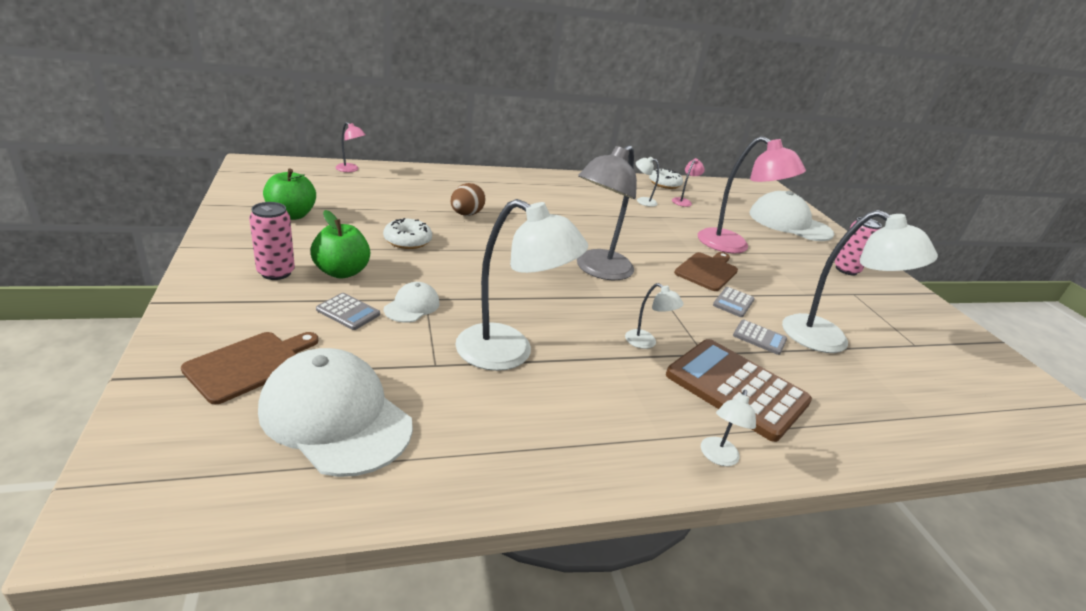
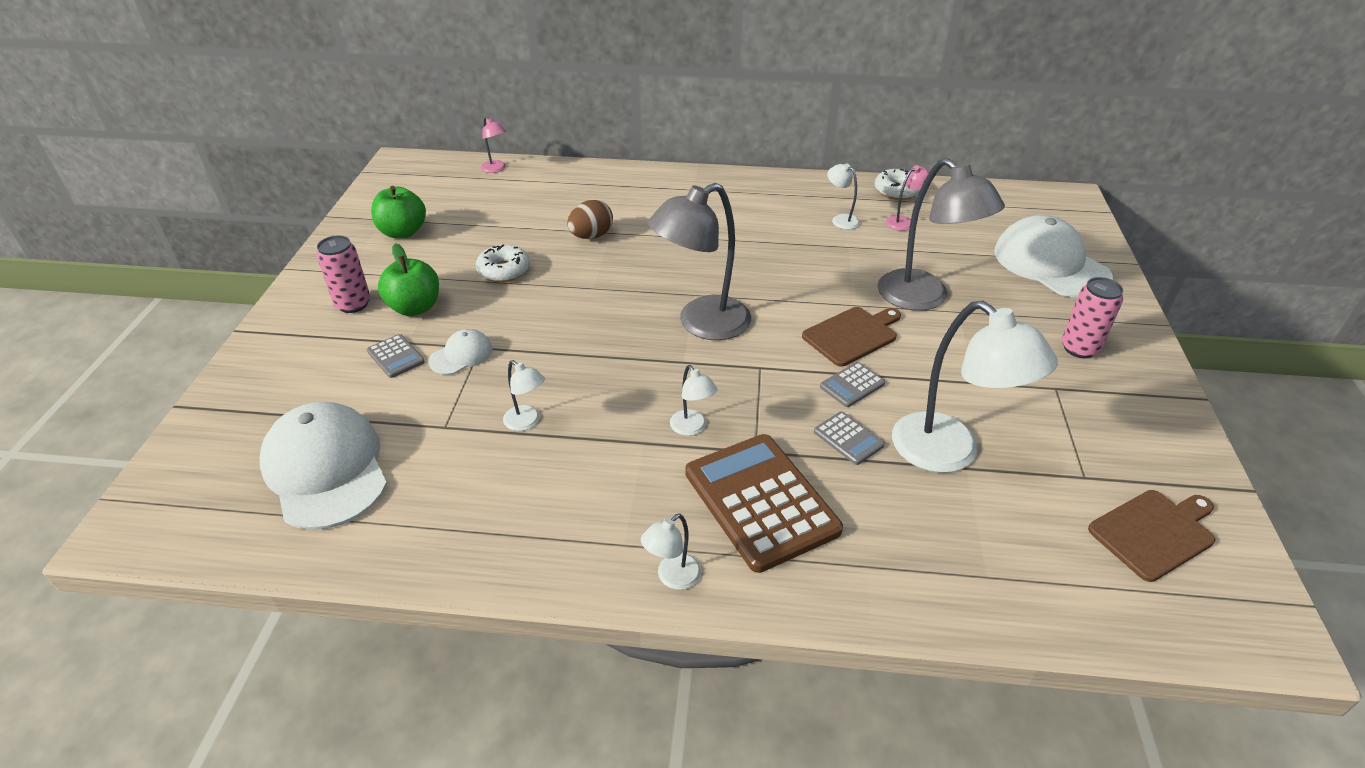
camera: 25 degrees right, 10 degrees up
(249, 365) = (282, 406): brown cutting board -> brown cutting board (1154, 533)
(509, 353) = (527, 422): white lamp -> white lamp, size x0.45
(733, 246) = (923, 298): pink lamp -> grey lamp

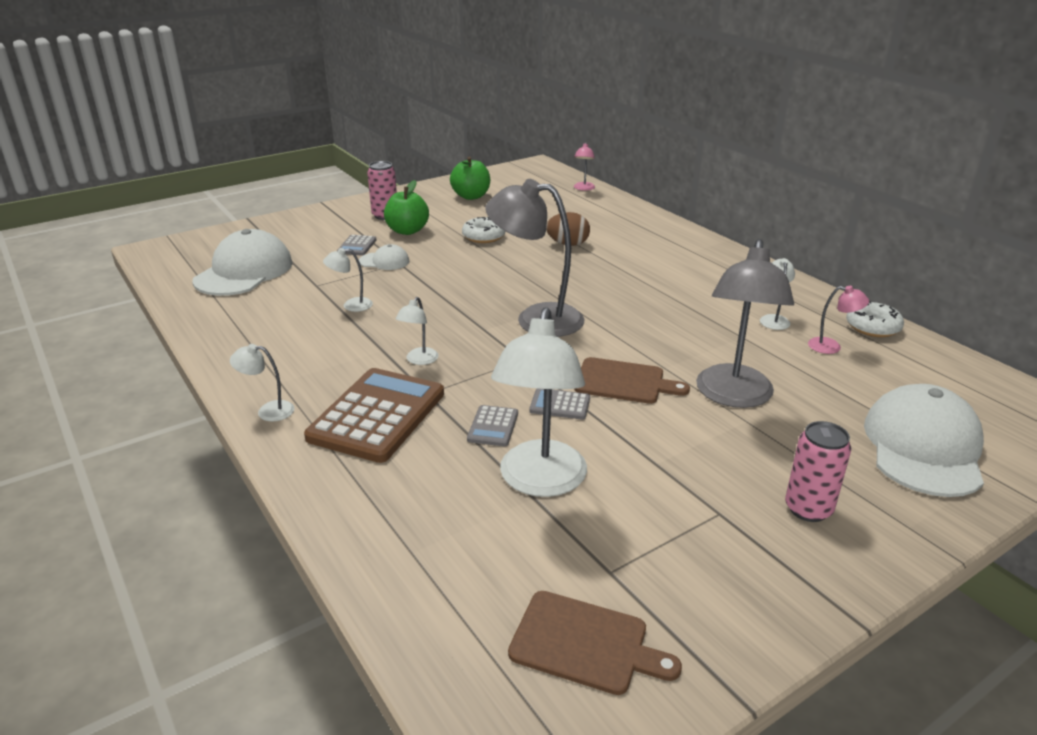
camera: 50 degrees right, 10 degrees down
(527, 422) = (351, 305): white lamp -> white lamp turned 75 degrees clockwise

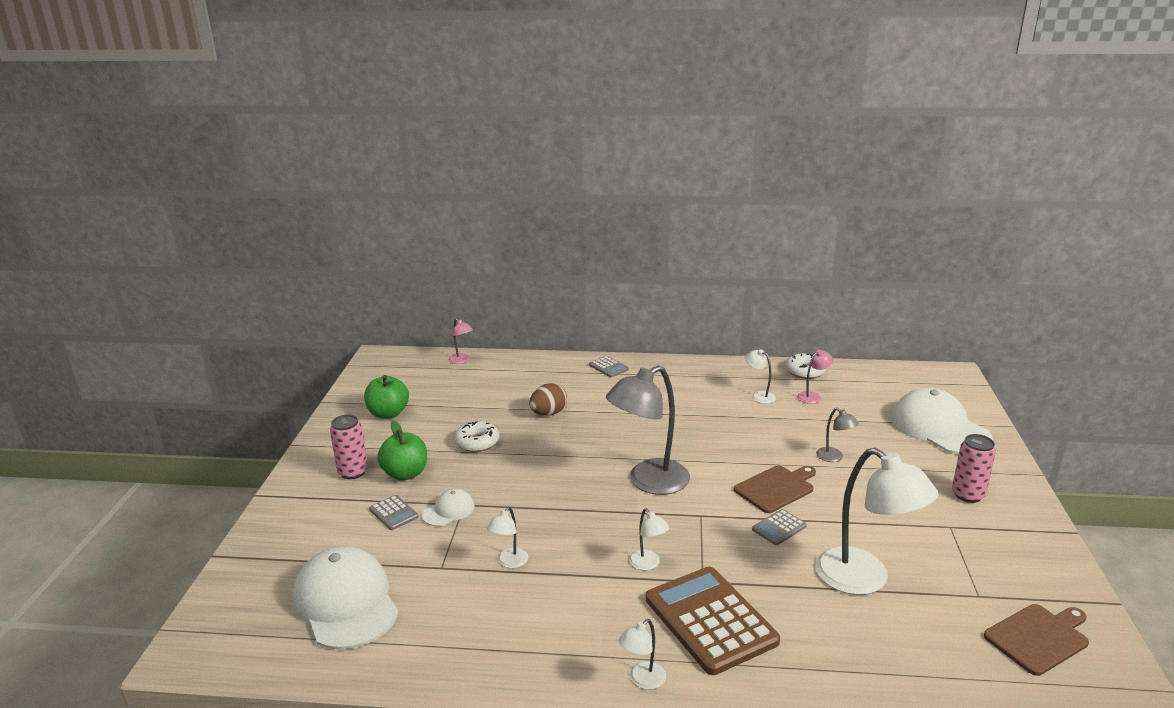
camera: 50 degrees left, 5 degrees down
(493, 426) = (779, 570): grey calculator -> grey calculator (608, 367)
(733, 396) = (834, 457): grey lamp -> grey lamp, size x0.45

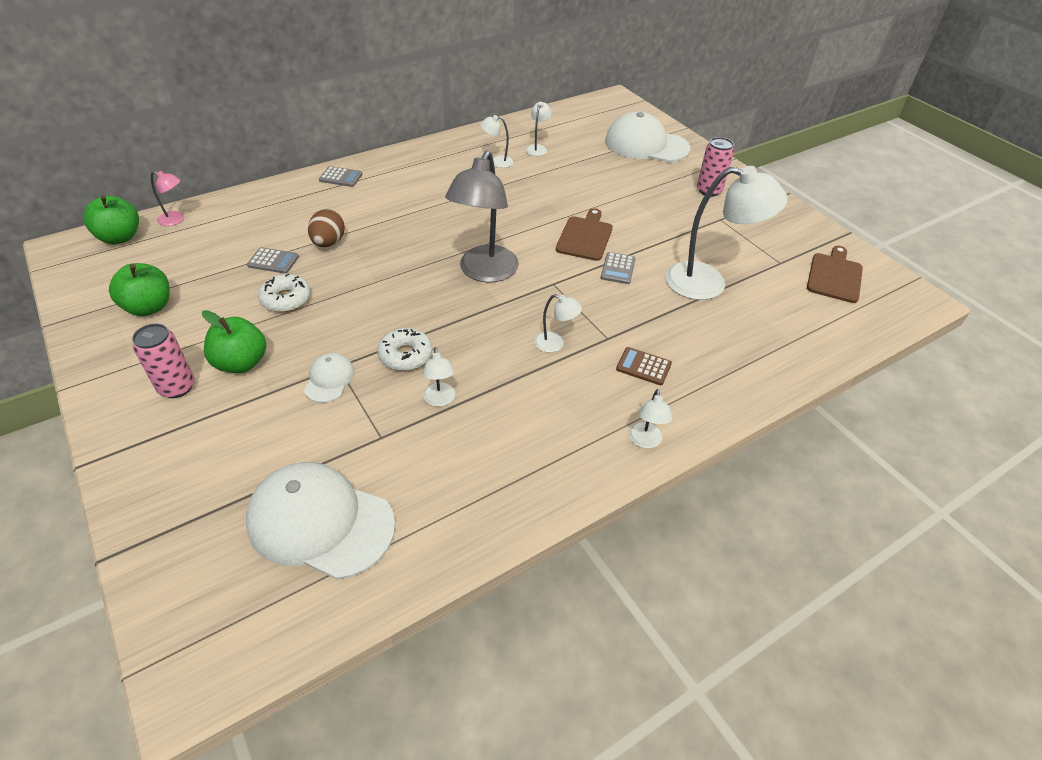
camera: 40 degrees left, 20 degrees up
(393, 513) = (273, 408): grey calculator -> grey calculator (273, 261)
(416, 361) = (120, 237): none -> green apple
(710, 620) = (643, 366): brown calculator -> brown calculator, size x0.45
(805, 371) = (512, 128): white donut -> white donut (405, 355)
(812, 396) = (537, 148): pink lamp -> white lamp
(834, 457) = (600, 195): grey lamp -> none

